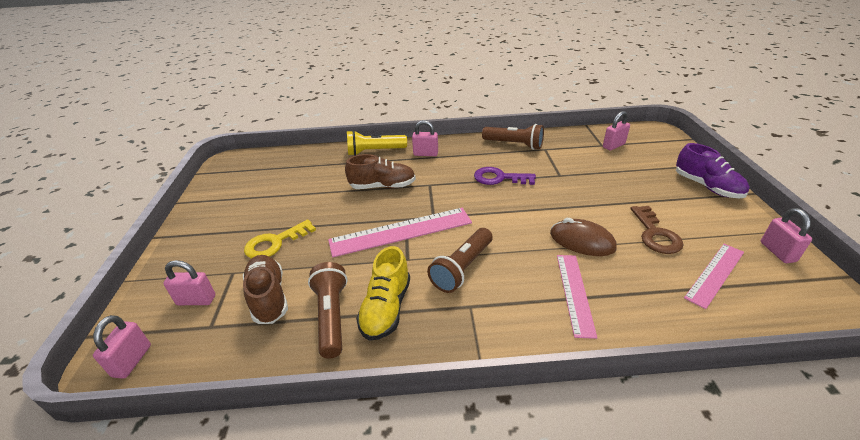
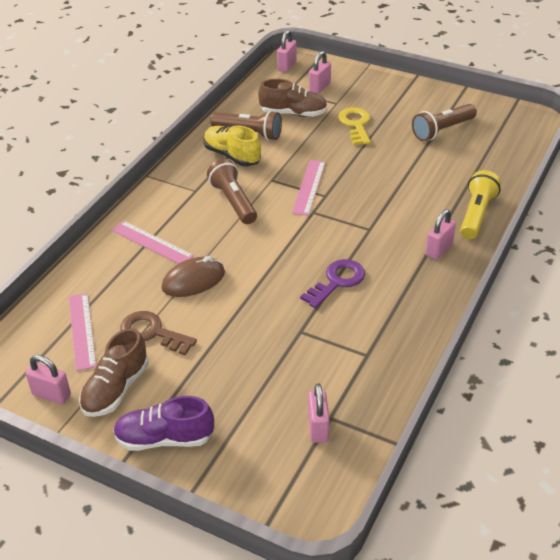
camera: 120 degrees right, 5 degrees up
(132, 361) = (287, 66): pink padlock -> pink padlock turned 75 degrees clockwise
(382, 186) = (393, 198): brown shoe -> brown shoe (116, 389)
(401, 231) = (309, 187): pink ruler -> pink ruler, size x0.64
(514, 145) = (401, 333): brown flashlight -> brown flashlight (442, 130)

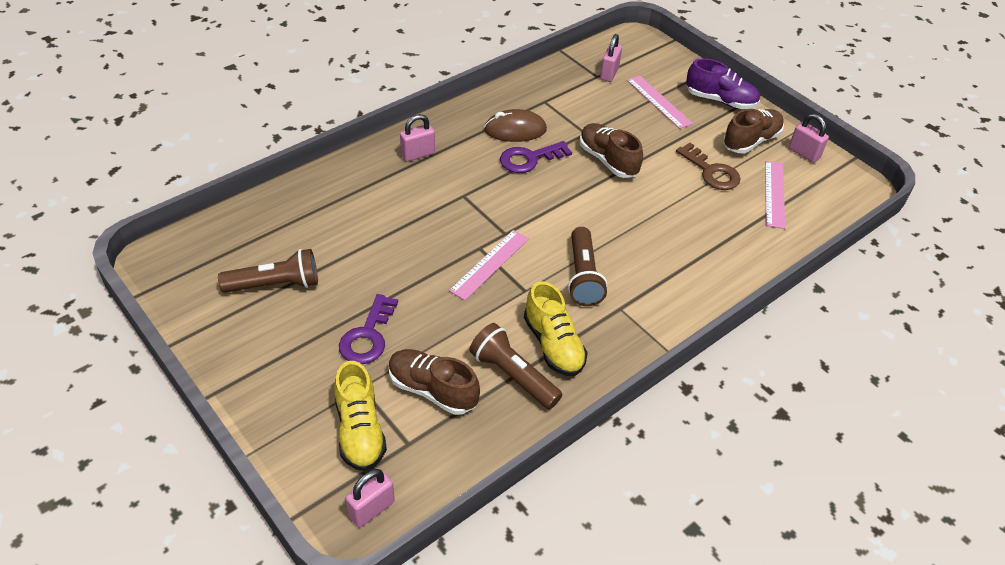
camera: 160 degrees left, 5 degrees up
(152, 243) = (689, 257): pink ruler -> pink ruler (658, 101)
(193, 280) = (660, 204): brown mouse -> brown mouse (515, 130)
(262, 307) = (608, 160): none -> brown shoe
(319, 87) = (359, 430): pink padlock -> yellow shoe
(355, 124) = (367, 336): yellow key -> purple key
(476, 214) = (350, 173): yellow flashlight -> none

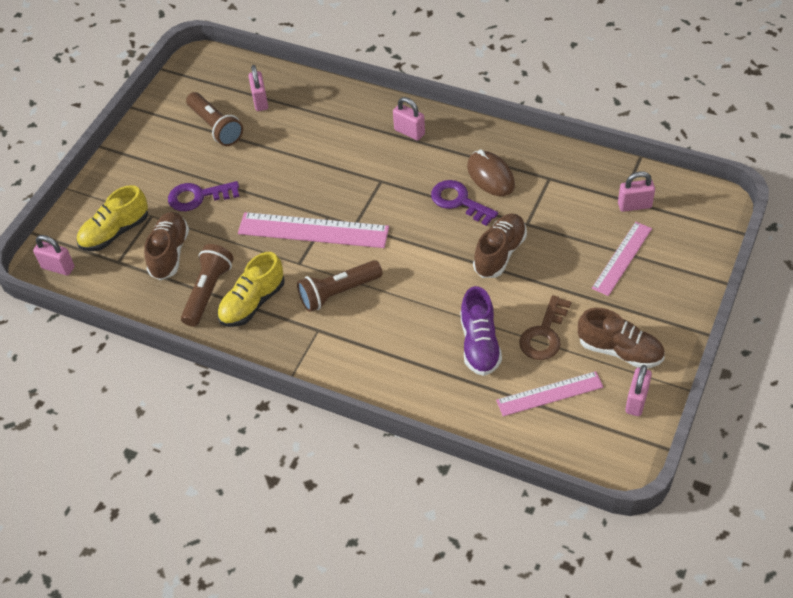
camera: 70 degrees right, 5 degrees up
(272, 236) = (260, 101): none -> pink padlock
(489, 264) = (313, 230): pink ruler -> pink ruler, size x1.57
(720, 100) = (668, 305): purple shoe -> purple shoe (479, 344)

